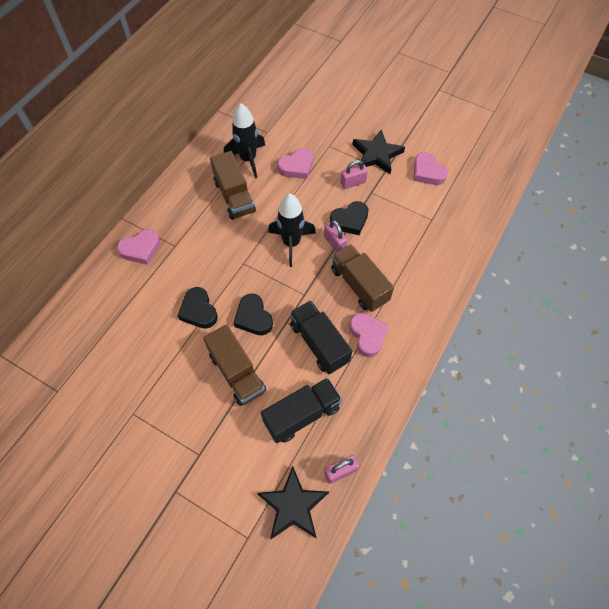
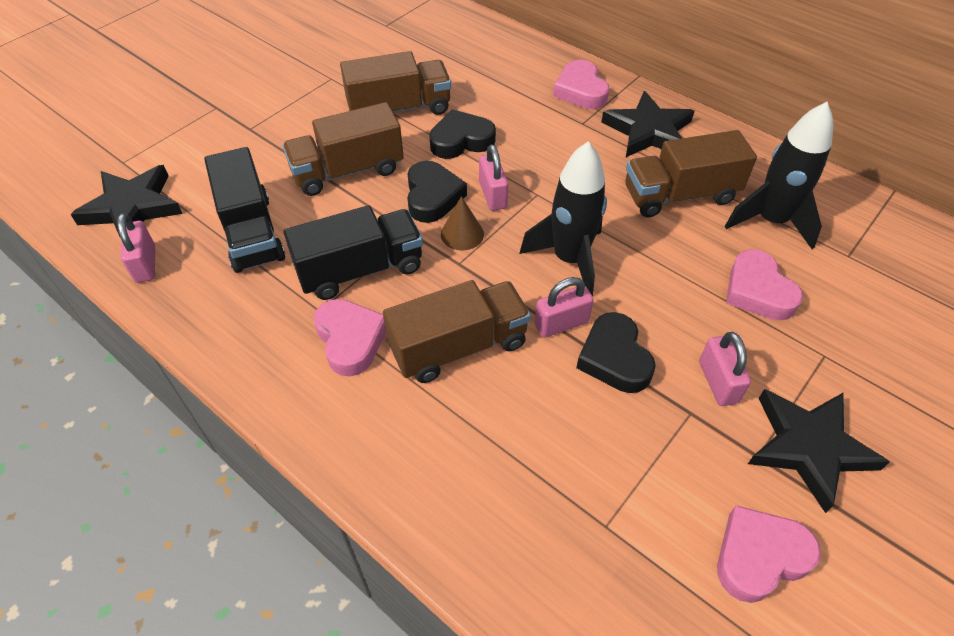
camera: 100 degrees right, 10 degrees down
(168, 356) = (399, 109): none -> brown truck
(180, 212) = (648, 131): none -> black star
(247, 285) = (492, 195): none -> pink padlock
(253, 317) = (432, 196): black heart -> black heart turned 105 degrees clockwise
(282, 296) = (462, 234): none -> brown cone
(368, 336) = (350, 340): pink heart -> pink heart turned 105 degrees counterclockwise

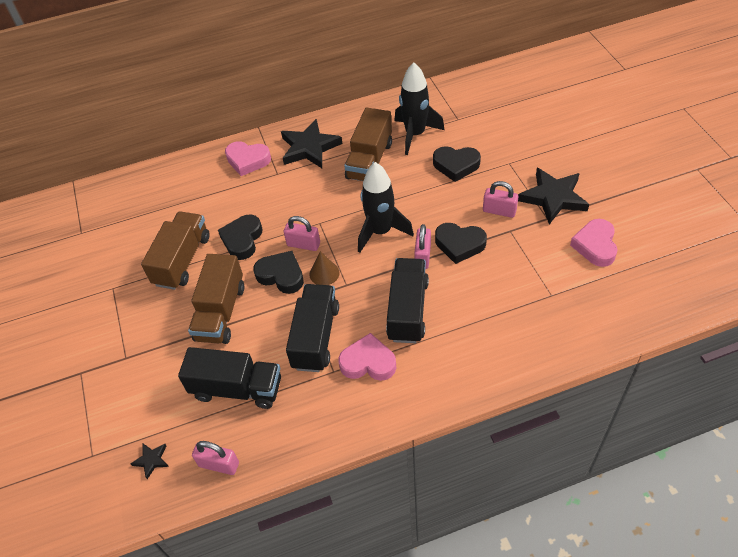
camera: 55 degrees left, 0 degrees up
(132, 208) = (151, 460): black star -> black star, size x0.45
(458, 346) = (407, 310): brown truck -> black truck
(757, 291) = (456, 165): pink heart -> black heart

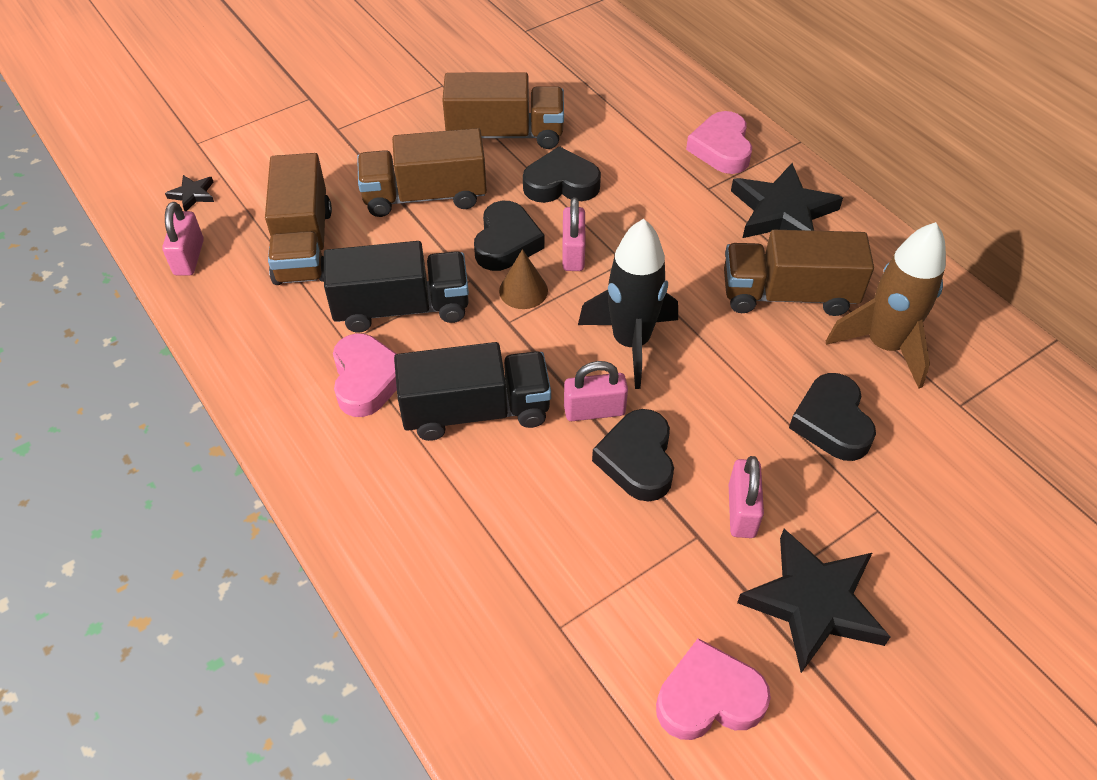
camera: 70 degrees right, 0 degrees up
(237, 388) = (304, 245): black truck -> brown truck
(415, 134) = (884, 346): black rocket -> brown rocket

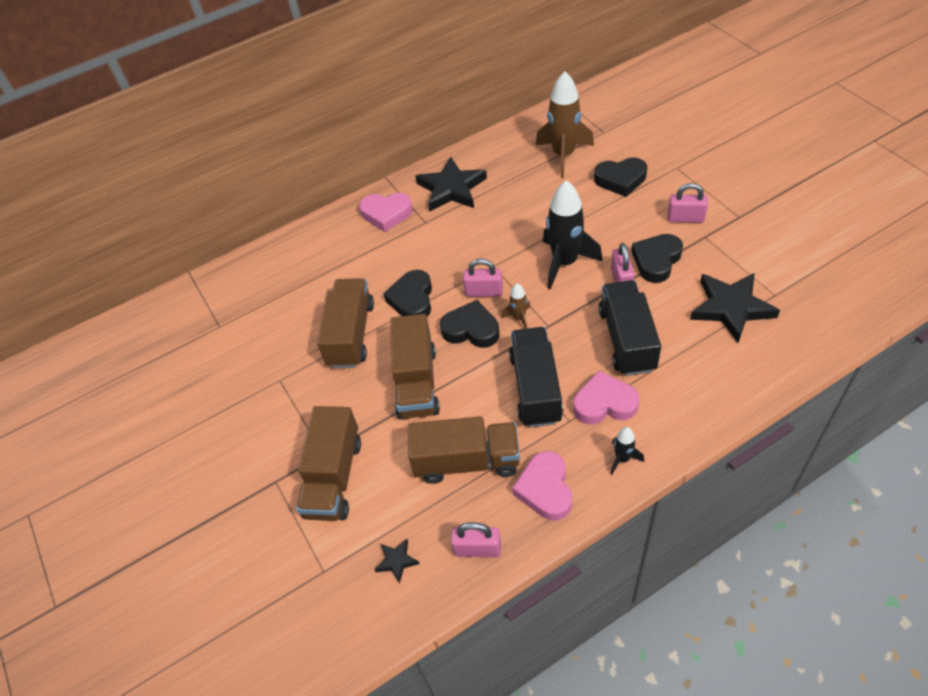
camera: 80 degrees left, 0 degrees up
(277, 395) = (622, 459): none -> black rocket
(523, 290) = (519, 318): brown cone -> brown rocket
(637, 460) = (656, 261): black heart -> black heart turned 120 degrees clockwise
(708, 697) = (801, 236): pink heart -> pink heart (545, 489)
(788, 295) = (524, 191): brown truck -> brown truck (334, 477)
(813, 603) = (737, 195): black star -> black star (731, 308)

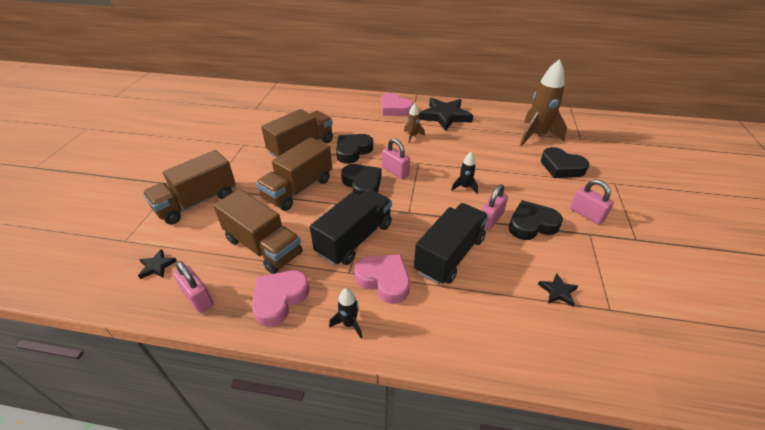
camera: 35 degrees right, 10 degrees down
(519, 318) = (397, 196): brown rocket -> brown rocket (412, 136)
(565, 263) = (464, 187): black rocket -> black rocket, size x0.47
(731, 308) = (557, 291): black star -> black star, size x0.45

